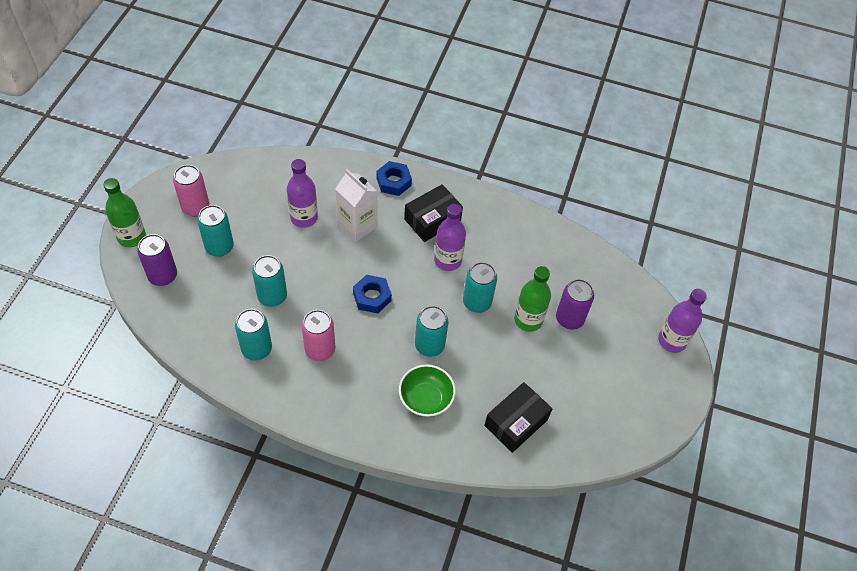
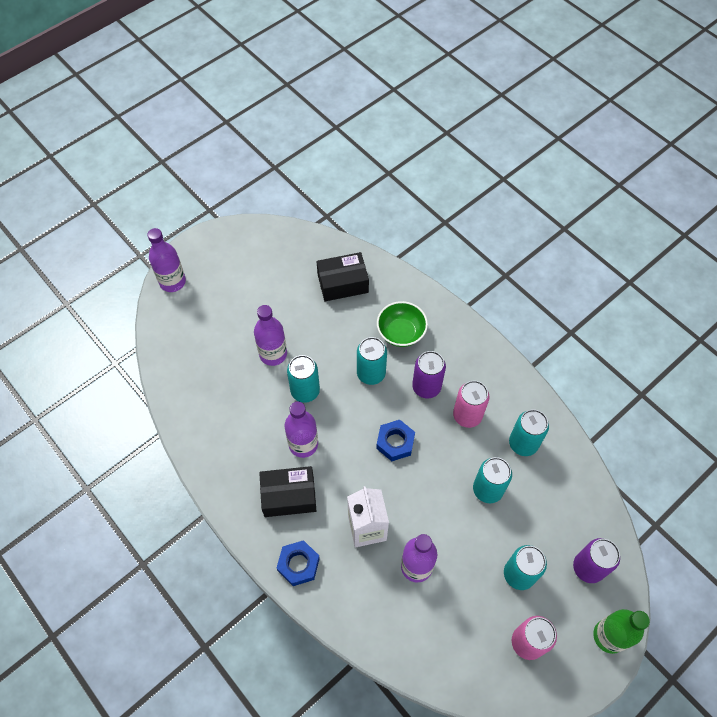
camera: 145 degrees left, 5 degrees up
(528, 320) = (273, 354): green bottle -> purple bottle
(569, 319) = (238, 338): purple can -> purple can (426, 387)

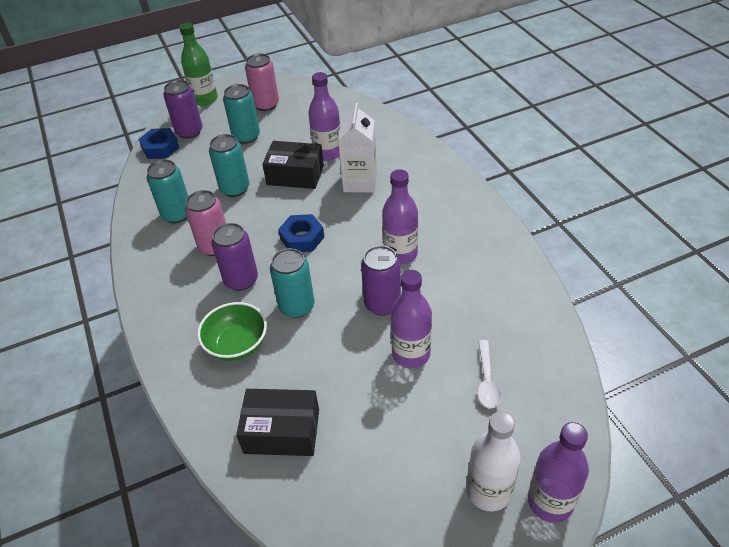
camera: 160 degrees left, 15 degrees down
(208, 279) = (488, 491): none -> white bottle
(216, 346) = (487, 381): none -> white spoon
(289, 496) = (428, 216): black box -> black box (295, 175)
(298, 564) = (432, 170): blue nut -> blue nut (160, 148)
(305, 391) = (382, 304): turquoise can -> purple can

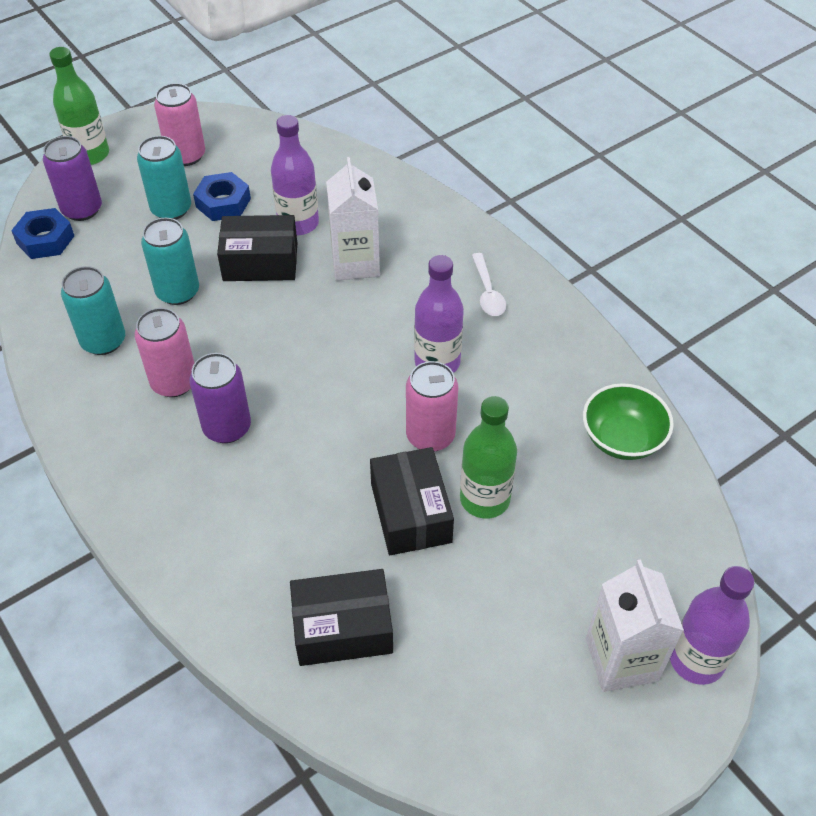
camera: 15 degrees left, 5 degrees up
(237, 344) = (248, 520): green bowl -> green bowl (622, 439)
(297, 306) = (315, 454): turquoise can -> none
(302, 238) = (296, 355): blue nut -> blue nut (223, 203)
(353, 356) = (410, 513): none -> black box
(382, 304) = (430, 436): purple can -> pink can
(411, 354) = (484, 499): purple bottle -> green bottle
(487, 381) = (588, 520): white spoon -> white spoon (488, 292)
(488, 491) = (621, 660): white bottle -> white carton

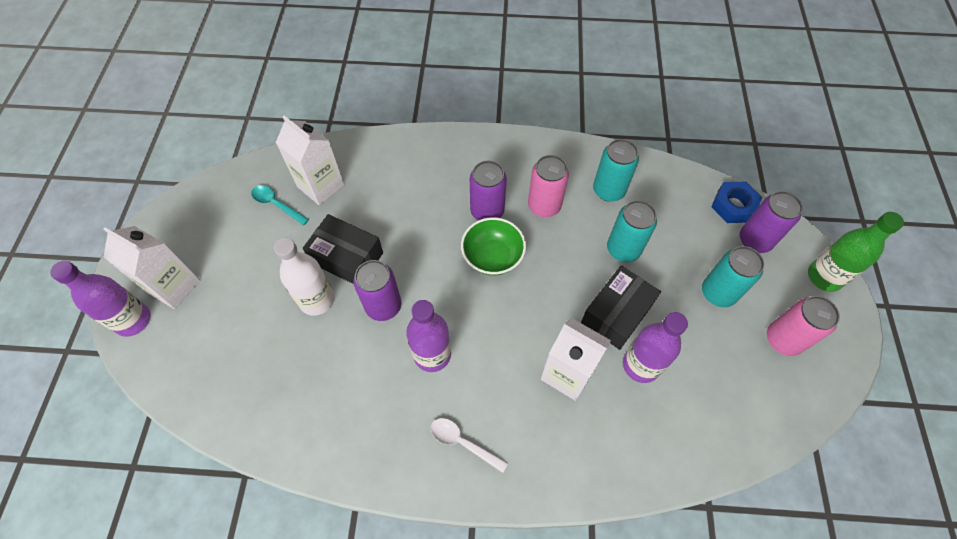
camera: 130 degrees right, 10 degrees up
(223, 203) = (702, 330): blue nut -> none
(342, 628) = (321, 186): black box -> white carton
(416, 654) = (276, 204): none -> turquoise spoon
(430, 436) = (383, 306): pink can -> purple can
(484, 499) = (317, 300): green bottle -> white bottle
(622, 439) = (271, 414): green bowl -> green bowl (492, 257)

